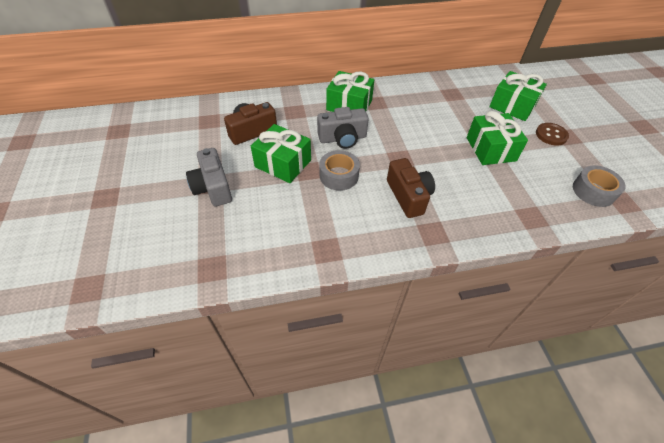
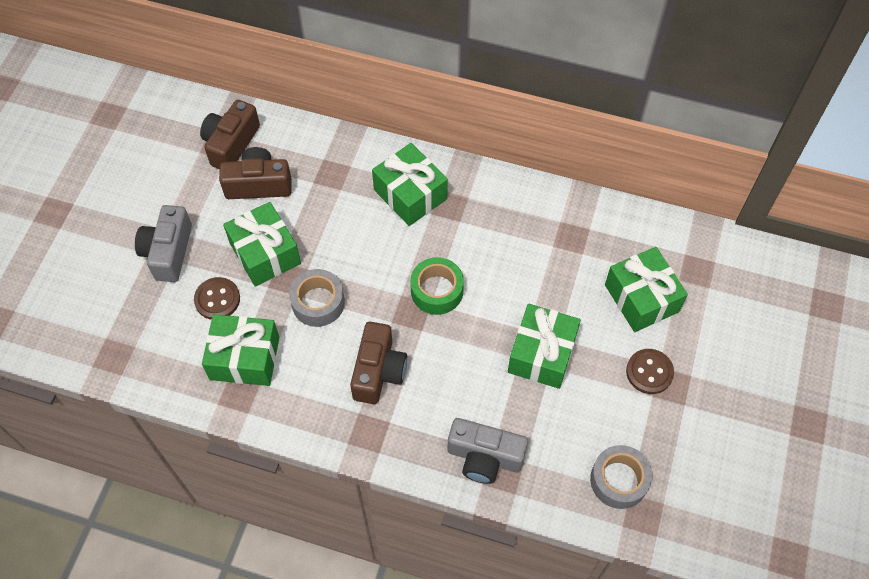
camera: 30 degrees right, 10 degrees up
(218, 118) = (231, 144): none -> brown camera
(268, 200) = (217, 299): none -> brown button
(314, 226) = (244, 358): none -> green gift
(342, 138) = (362, 247): grey camera -> grey camera (484, 457)
(405, 142) = (437, 291): none -> green tape

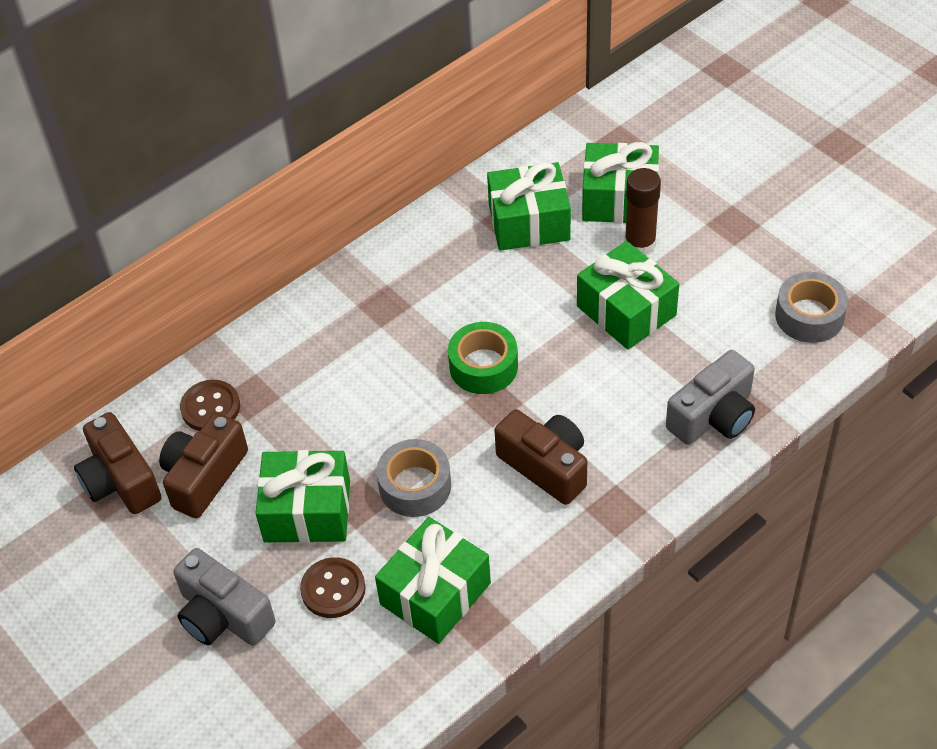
camera: 55 degrees left, 10 degrees down
(410, 194) = (340, 334): green gift -> green gift (529, 222)
(609, 332) = (640, 244): none -> brown glue stick
(649, 372) = (706, 234): brown button -> brown button (210, 407)

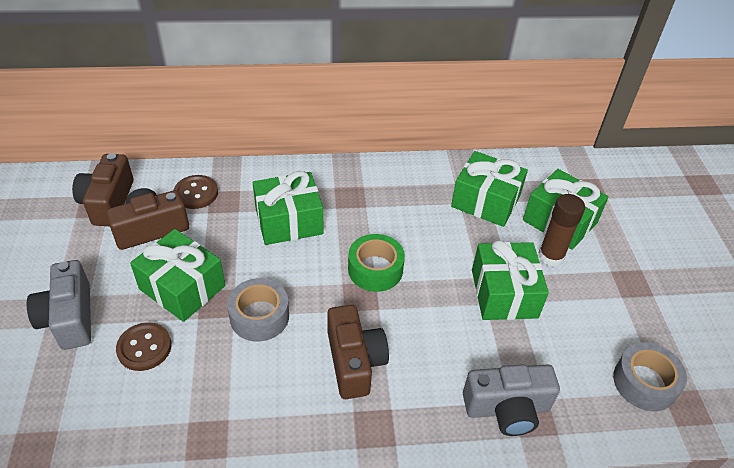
camera: 30 degrees right, 5 degrees down
(435, 593) = (199, 398): green gift -> green gift (289, 221)

